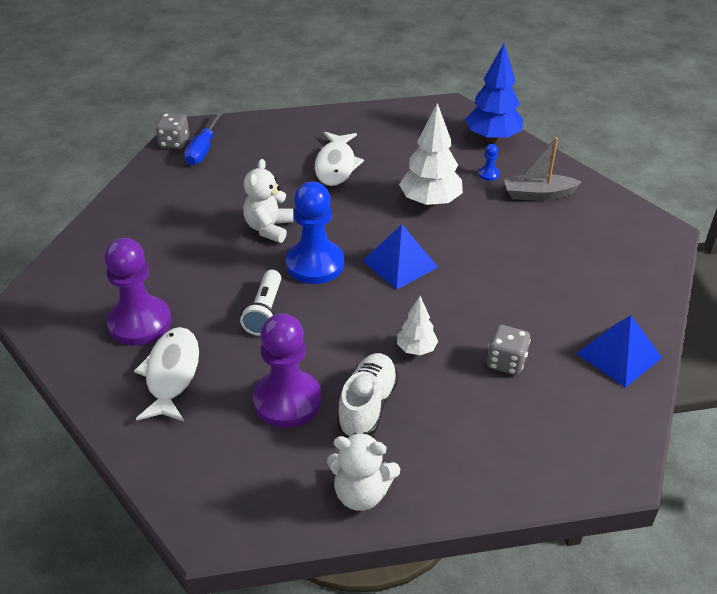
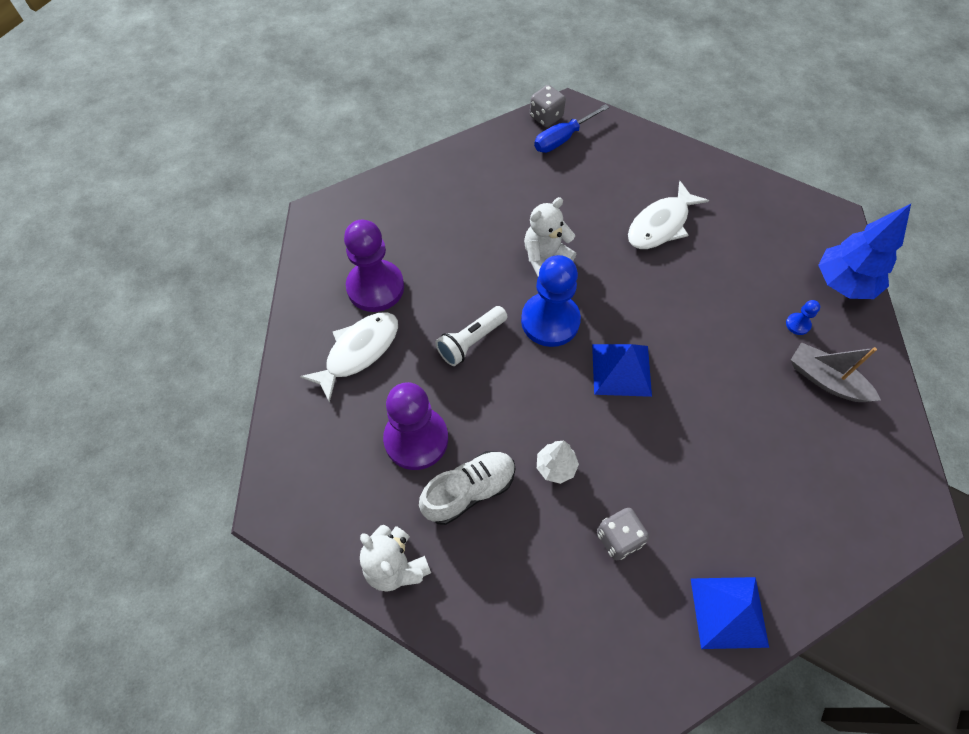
camera: 40 degrees right, 20 degrees up
(430, 202) = (710, 320): white tree -> none

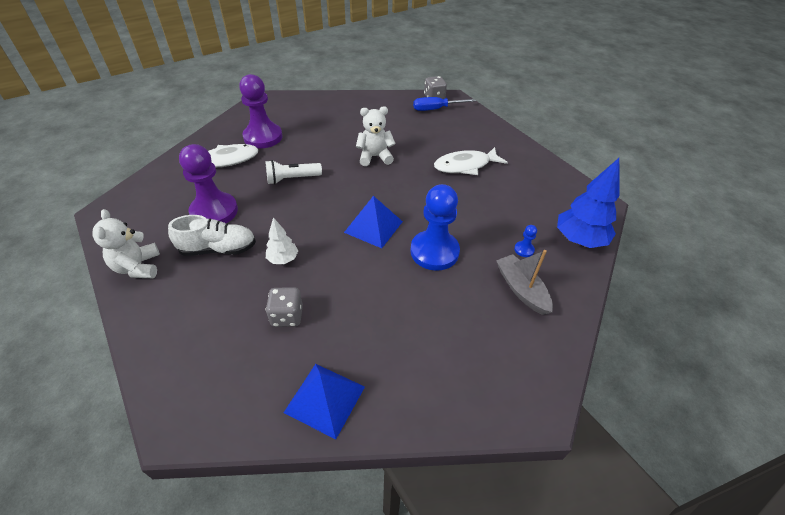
camera: 25 degrees right, 15 degrees down
(550, 321) = (350, 186): blue pawn -> blue pawn (434, 252)

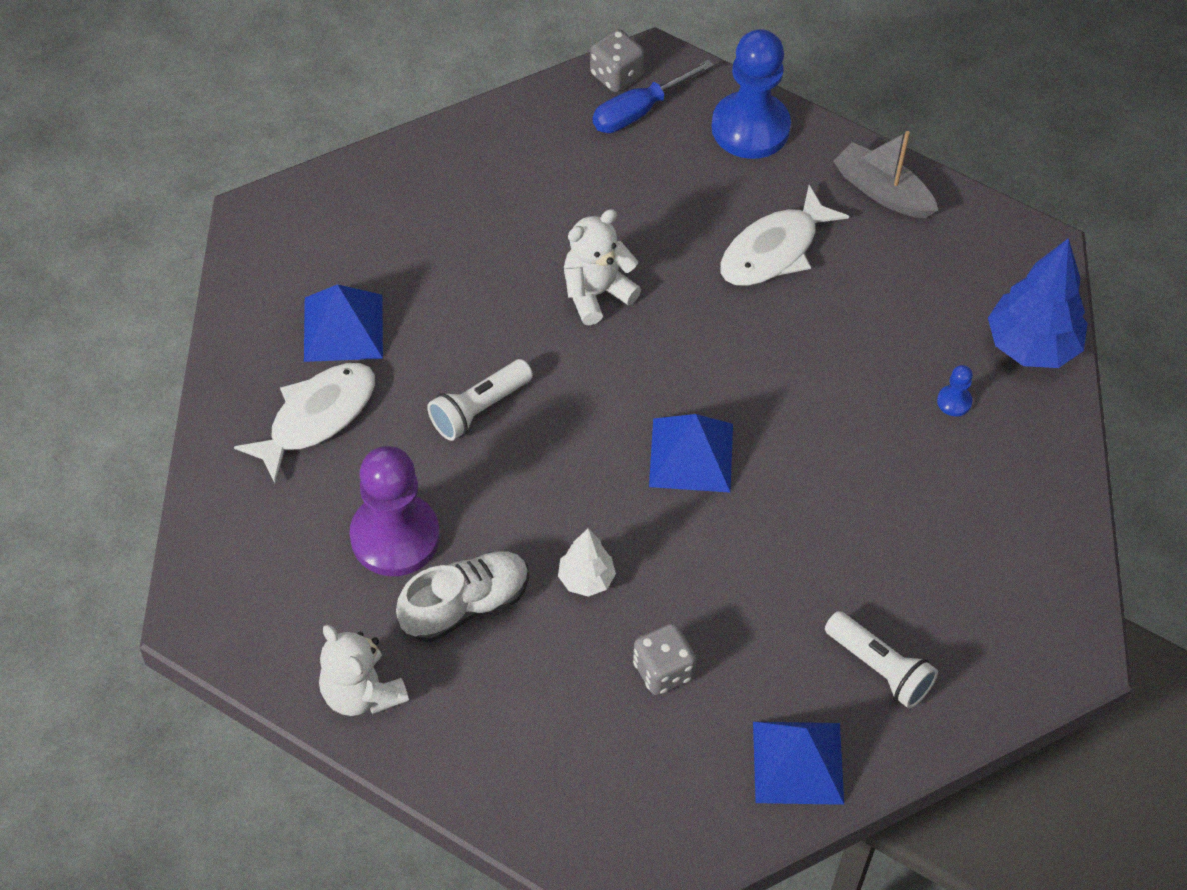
camera: 25 degrees left, 10 degrees up
(263, 137) = (343, 327): purple pawn -> blue pyramid
(408, 365) = (879, 668): none -> white flashlight
(434, 252) = (817, 464): blue pawn -> blue pawn (750, 128)
(521, 289) = (980, 479): grey boat -> grey boat (882, 191)

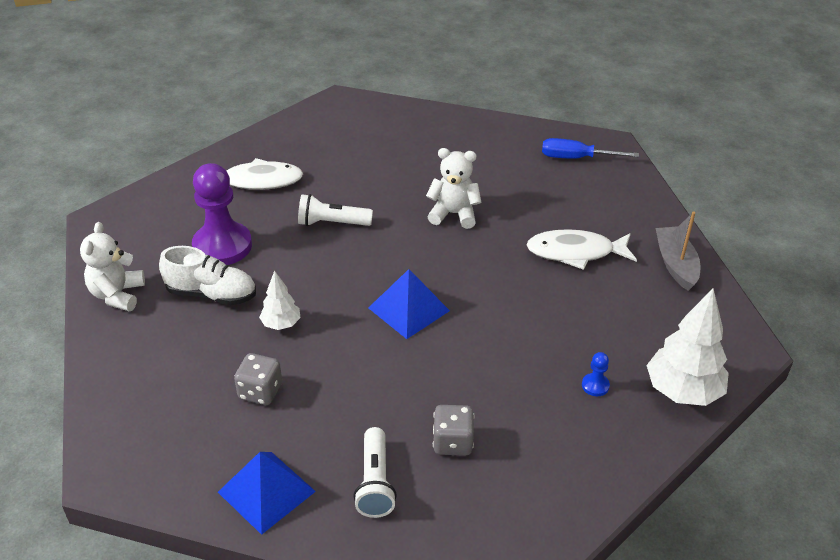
camera: 45 degrees right, 15 degrees down
(343, 327) = (317, 157): blue pyramid -> none
(616, 75) = (583, 139): grey dice -> grey dice (452, 442)
(750, 128) = (630, 196): blue pawn -> none
(1031, 346) = (682, 391): blue tree -> white tree

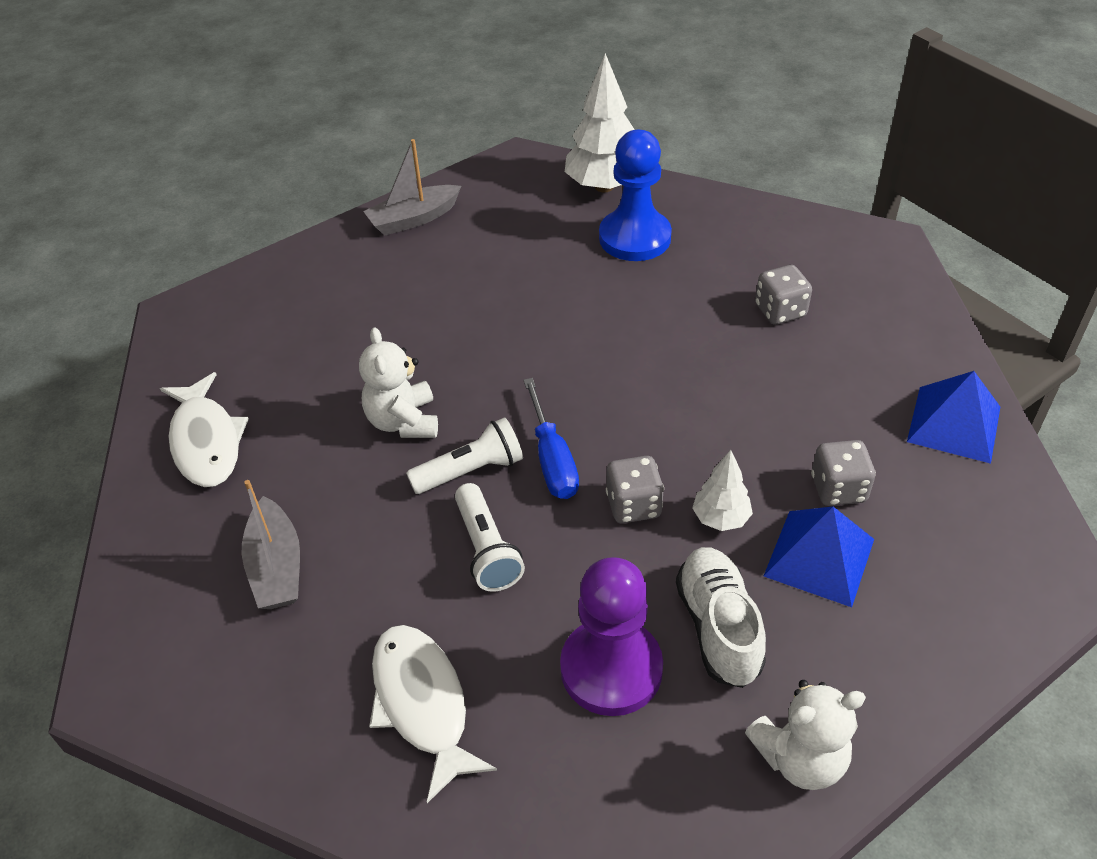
camera: 110 degrees left, 5 degrees up
(319, 290) = (633, 505): none -> grey dice
(375, 152) = (276, 567): none -> grey boat
(375, 482) = (872, 348): white flashlight -> white flashlight (470, 471)
(408, 309) = (614, 405): blue pyramid -> blue pyramid (819, 557)
(575, 252) = (430, 294): white fish -> white fish (206, 441)
(576, 158) = (223, 337): blue screwdriver -> blue screwdriver (552, 460)
(595, 385) = (635, 238): blue pawn -> blue pawn, size x2.47

